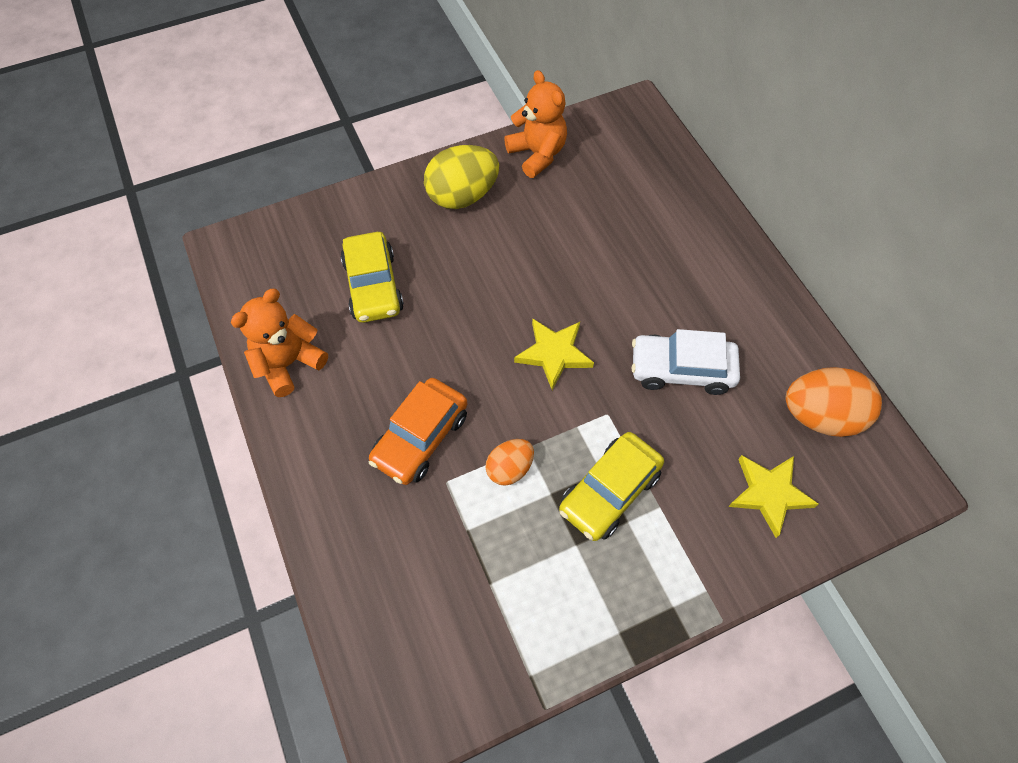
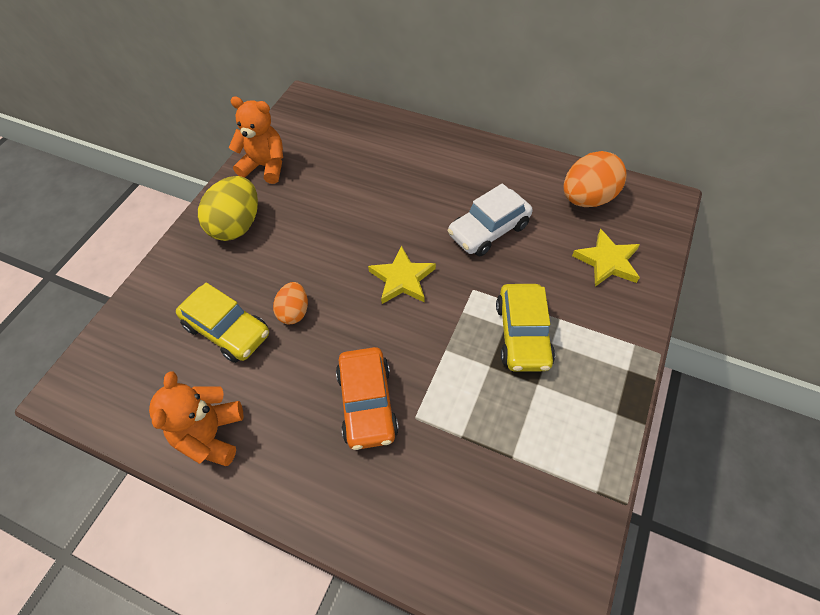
camera: 40 degrees left, 5 degrees down
(510, 468) = (448, 372): orange egg -> orange egg (294, 312)

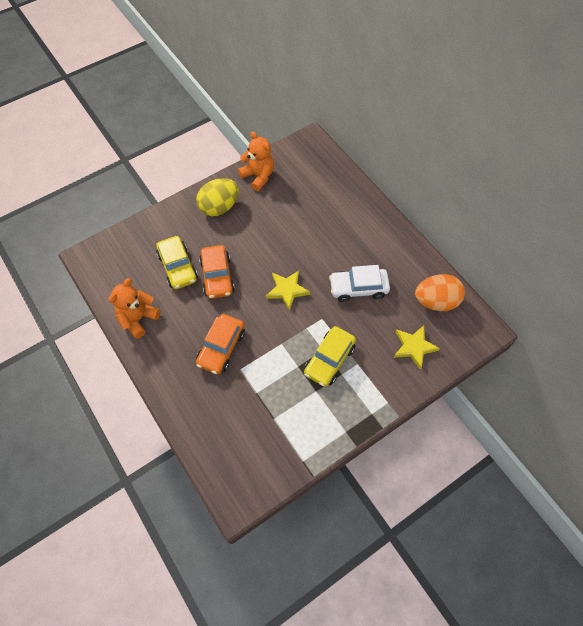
camera: 30 degrees right, 5 degrees up
(294, 312) = (217, 276): orange egg -> orange car

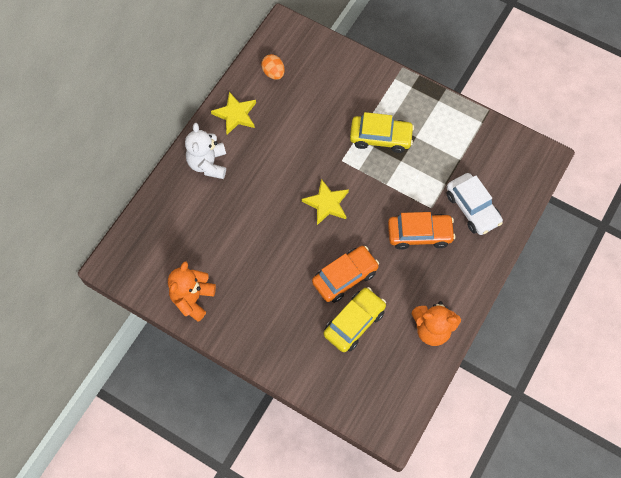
camera: 115 degrees left, 5 degrees up
(219, 207) = (256, 320): yellow egg -> none
(358, 288) = (292, 141): white car -> white car (472, 208)
(365, 222) = (208, 164): none -> white teddy bear
(414, 347) = (331, 76): yellow star -> yellow star (235, 115)
(436, 301) = (273, 73): orange egg -> orange egg, size x0.58

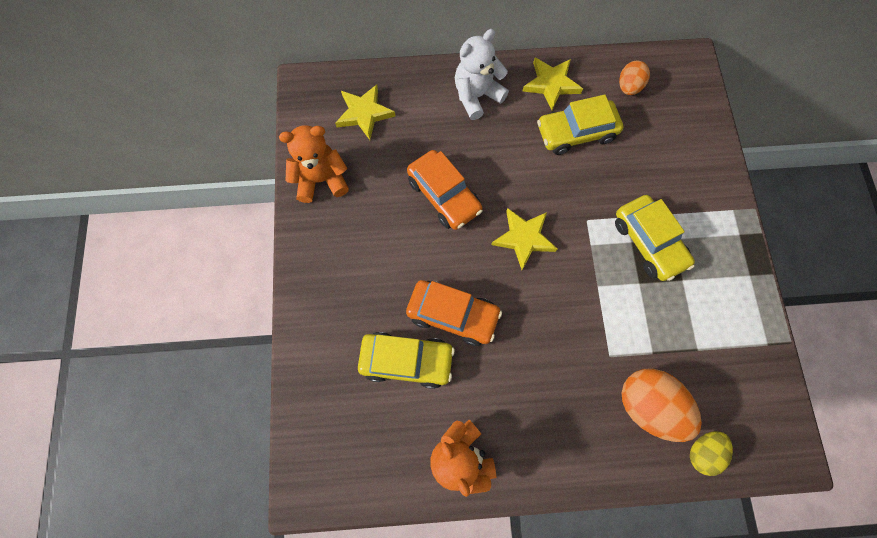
camera: 55 degrees right, 5 degrees up
(164, 241) = (364, 113): none -> yellow star
(280, 125) = (576, 133): none -> yellow car
(419, 234) = (566, 364): orange car -> orange car (444, 195)
(472, 208) = (648, 406): white car -> orange egg
(515, 199) = (702, 452): none -> yellow egg

